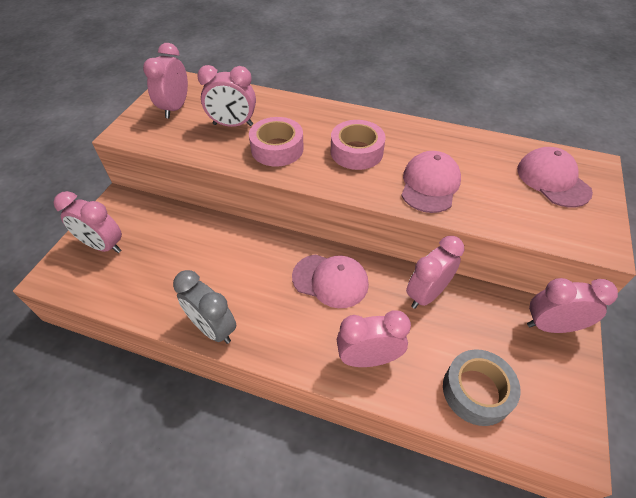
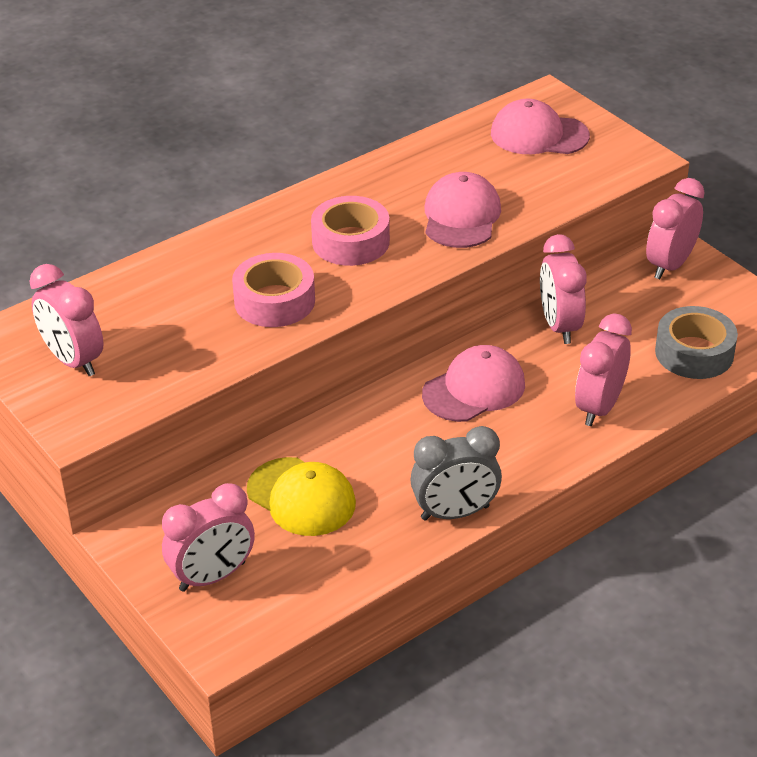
camera: 55 degrees left, 10 degrees down
(184, 250) = (301, 497): none -> yellow cap
(233, 125) = (179, 320): pink clock -> none
(430, 184) = (461, 216): pink cap -> pink cap turned 45 degrees clockwise

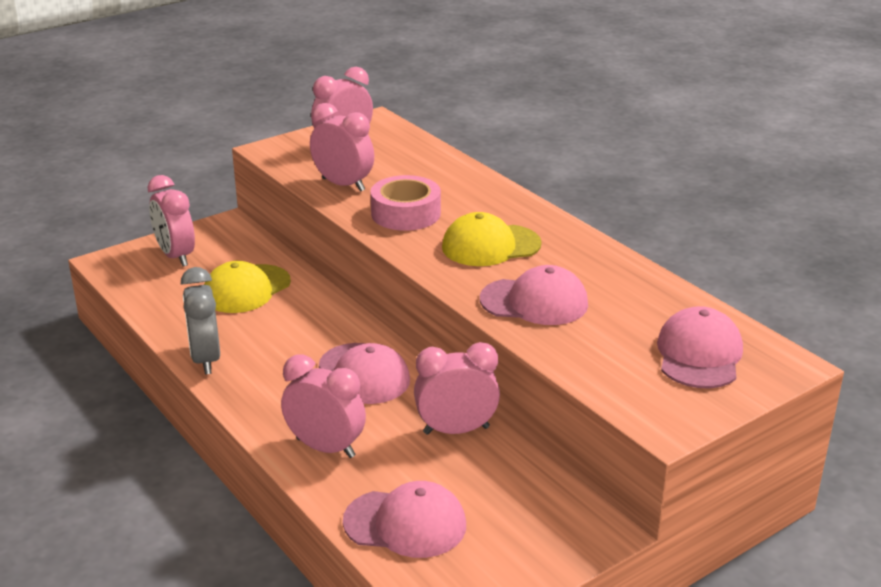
camera: 90 degrees right, 10 degrees down
(350, 241) = (490, 246): pink tape -> yellow cap
(670, 265) = (570, 521): pink clock -> pink clock (343, 185)
(694, 353) = (405, 523): grey tape -> pink cap

